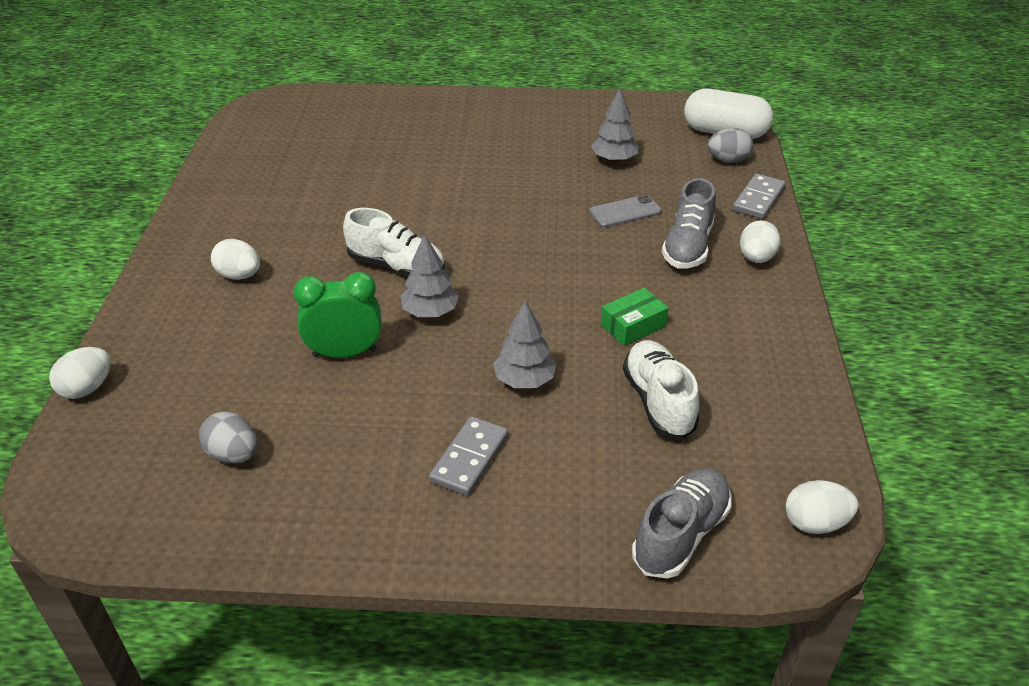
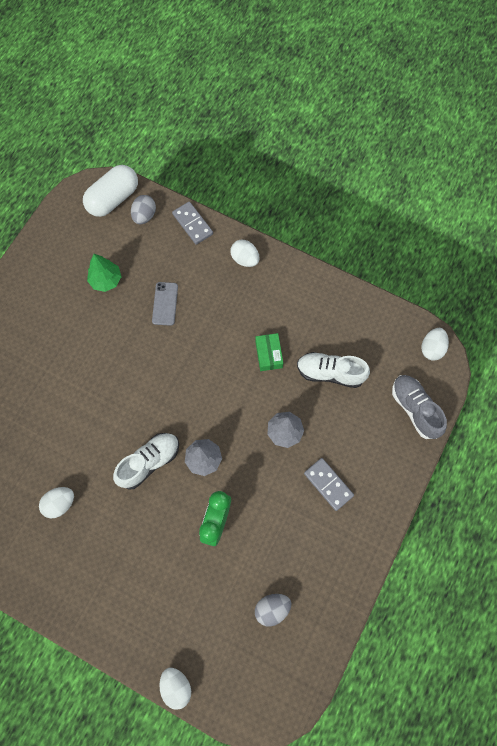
camera: 65 degrees left, 30 degrees up
(239, 275) = (108, 565): white egg -> white egg (60, 503)
(614, 160) = (106, 280): grey tree -> green tree
(687, 246) = (216, 288): grey shoe -> none

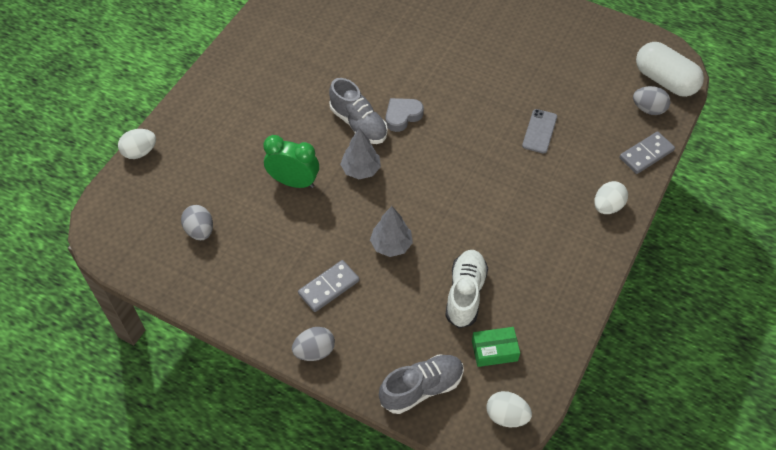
camera: 90 degrees right, 15 degrees down
(60, 503) = (319, 57): white egg -> none
(106, 280) = (561, 79): green tree -> none
(142, 421) = (402, 116): none -> grey heart
(149, 462) = (358, 124): white shoe -> grey shoe
(165, 303) = (539, 131): grey phone -> grey phone turned 75 degrees counterclockwise
(268, 354) = (485, 230): green box -> green box (494, 351)
(389, 494) = (314, 351): none -> grey egg

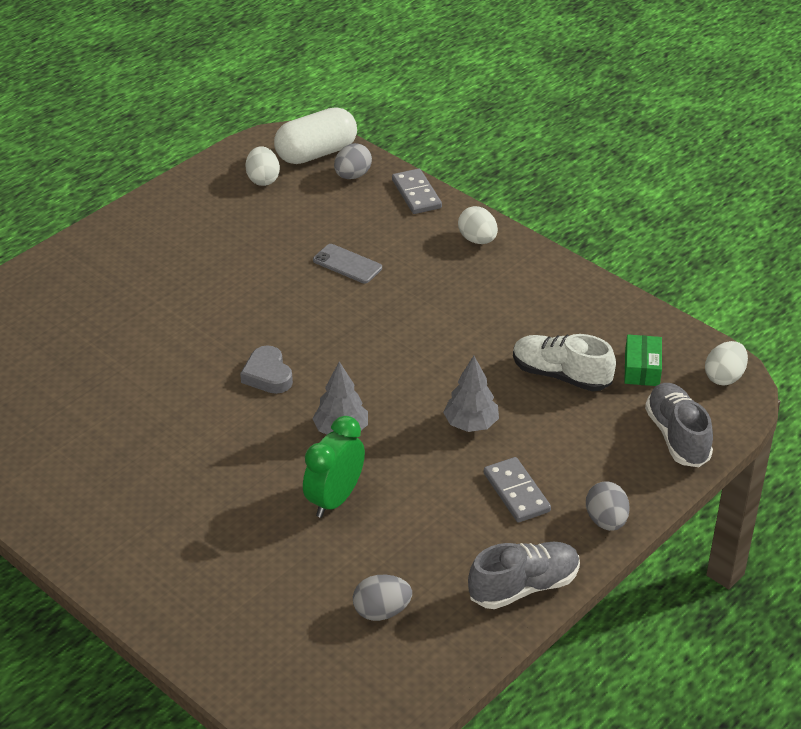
camera: 75 degrees left, 15 degrees down
(140, 152) = (205, 667): white egg -> white egg (263, 179)
(358, 124) = (261, 418): grey shoe -> grey shoe (523, 587)

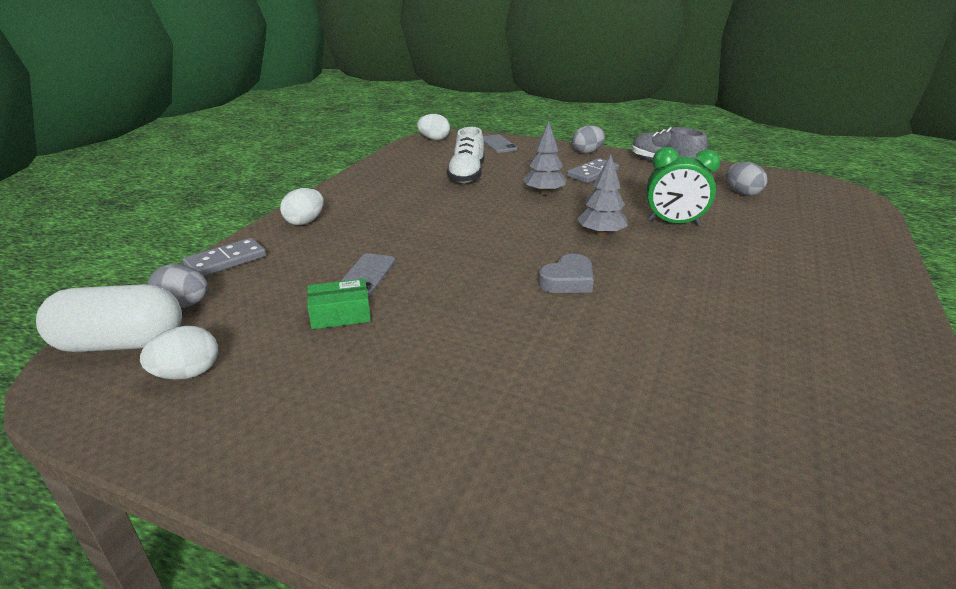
camera: 110 degrees left, 10 degrees down
(316, 153) = (121, 343): white capsule -> white capsule turned 45 degrees counterclockwise
(642, 368) = (441, 156): green box -> green box (340, 314)
(677, 436) = (498, 144): grey shoe -> grey phone

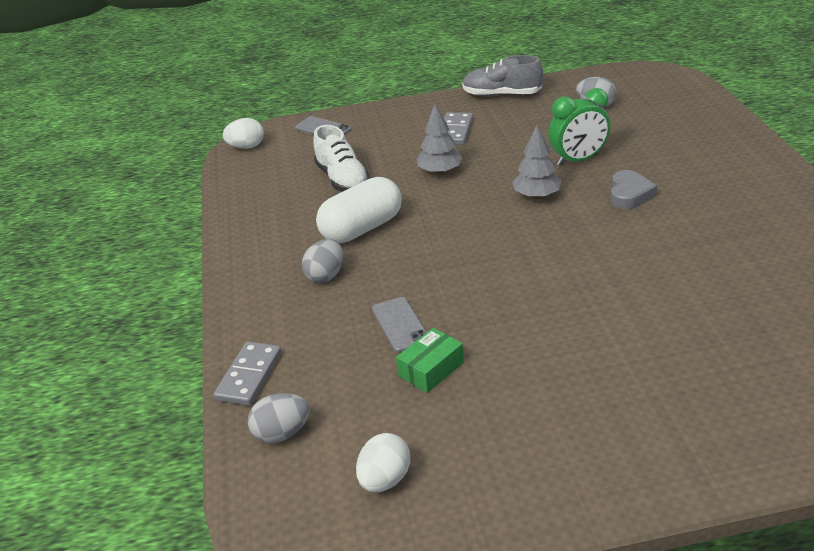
camera: 30 degrees left, 5 degrees up
(121, 343) = (284, 492): white capsule -> white capsule (362, 228)
(305, 222) = (261, 301): white egg -> none
(568, 280) = (562, 252): grey heart -> grey heart (629, 194)
(587, 152) = (420, 106): grey egg -> grey egg (326, 275)

